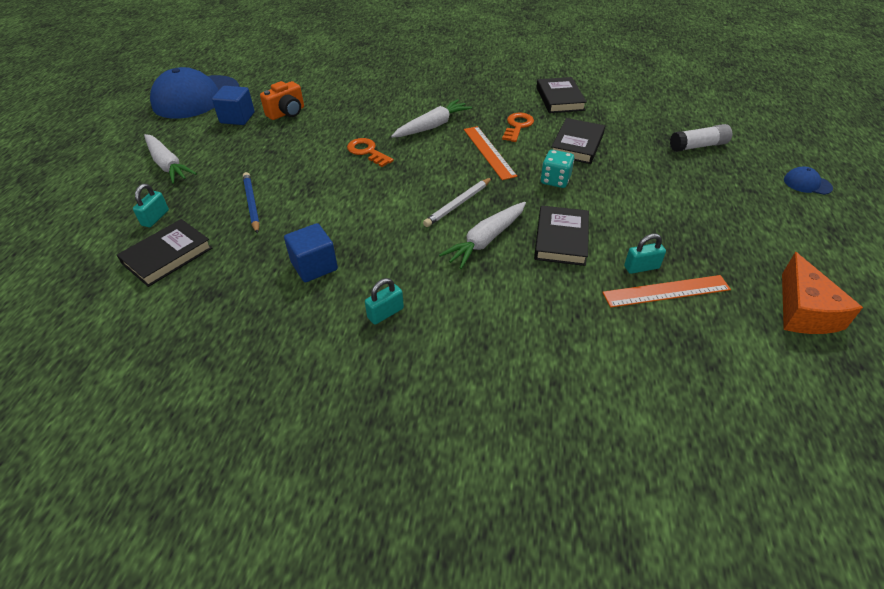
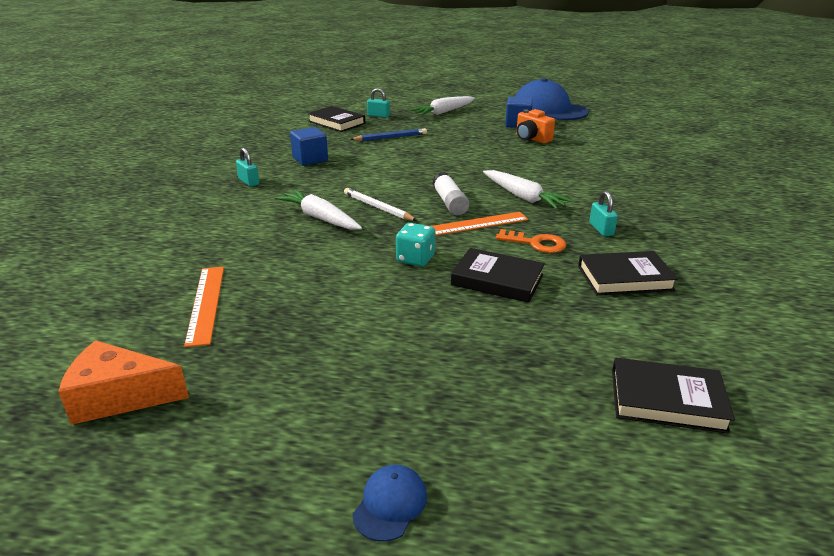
camera: 90 degrees right, 15 degrees down
(367, 152) = (468, 170): orange key -> none
(561, 239) = (309, 254): black book -> black book (667, 400)
(641, 267) = (248, 294): turquoise padlock -> turquoise padlock (601, 229)
(698, 146) = (509, 390): white glue stick -> white glue stick (449, 202)

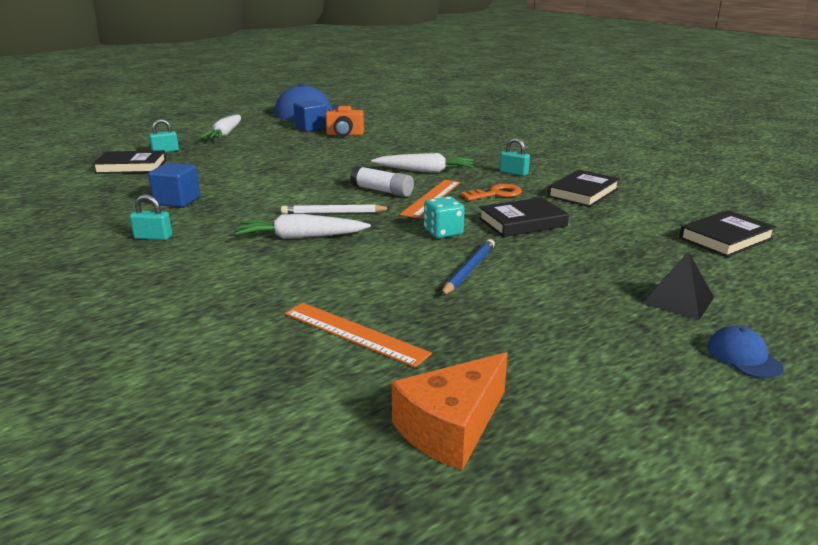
camera: 45 degrees left, 5 degrees down
(391, 138) = (220, 164): blue pencil -> blue pencil (469, 270)
(460, 422) = (678, 300): none -> black pyramid

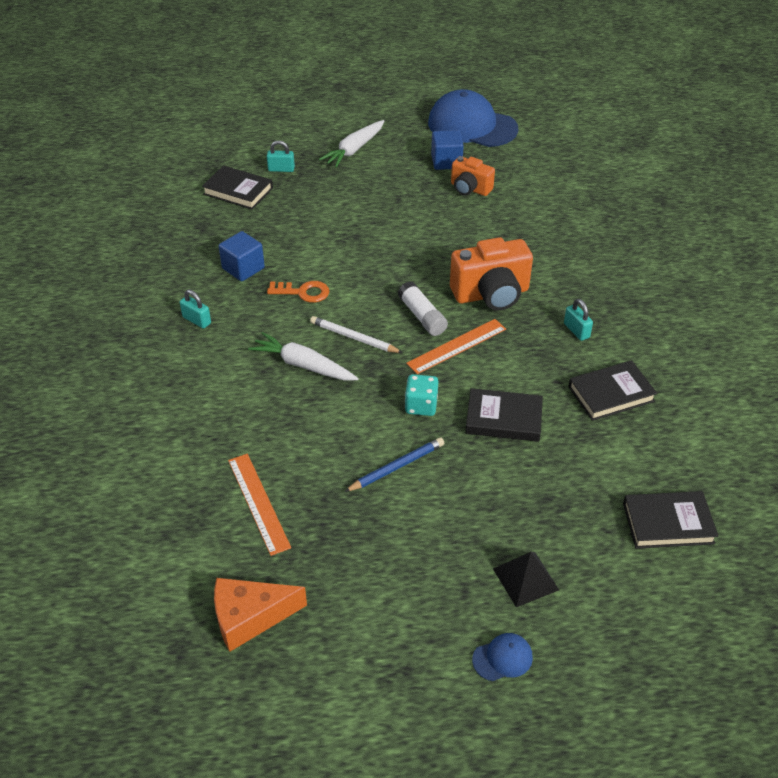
camera: 30 degrees right, 20 degrees up
(425, 171) = (491, 294): white carrot -> orange camera
(496, 194) = (523, 362): orange key -> orange key (303, 292)
(743, 357) = (502, 658): blue cap -> blue cap turned 60 degrees clockwise

